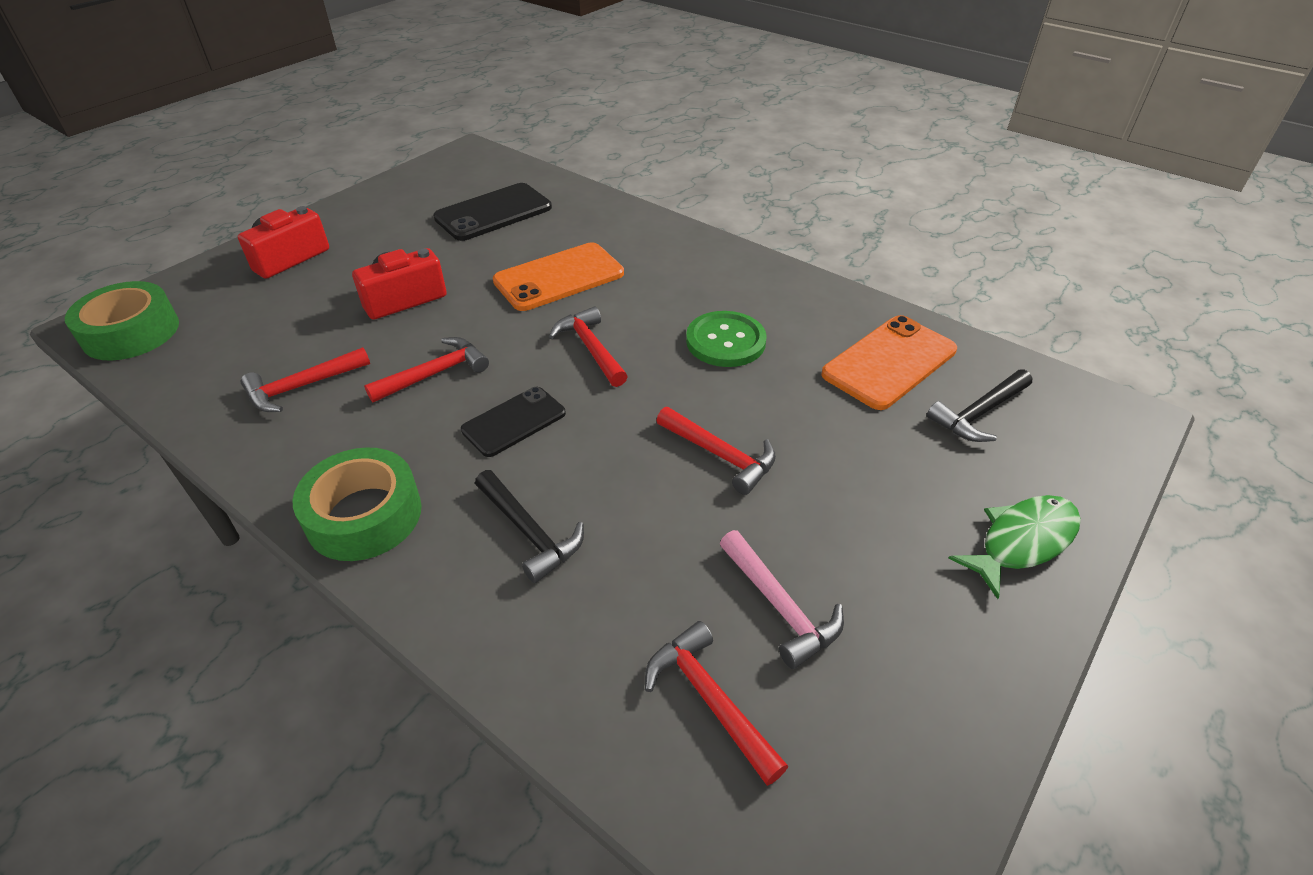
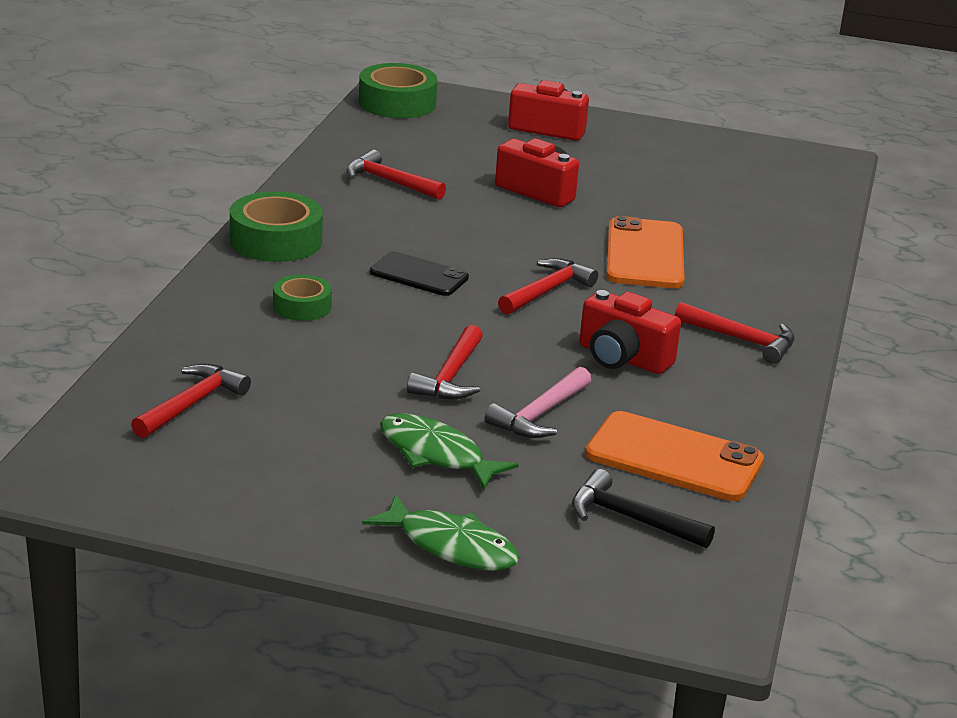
camera: 65 degrees right, 15 degrees down
(434, 374) = (450, 229): red hammer -> red hammer (741, 340)
(493, 213) = (724, 199): black phone -> none
(529, 532) = (302, 306): black hammer -> green tape
(559, 277) = (645, 254): orange phone -> orange phone turned 60 degrees clockwise
(725, 341) = (622, 358): green button -> red camera
(780, 606) = (294, 424): pink hammer -> pink hammer (540, 414)
(861, 506) = (436, 454): none -> green fish

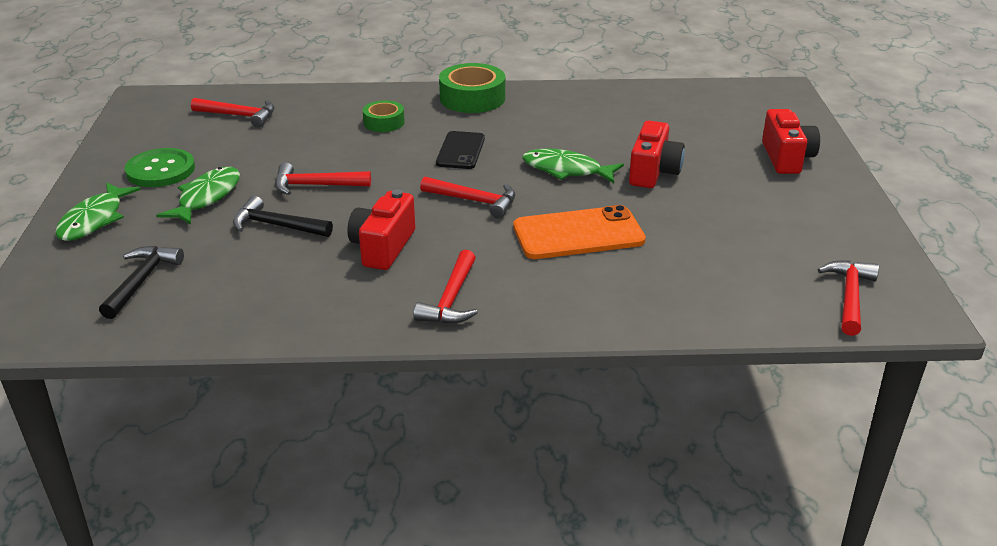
camera: 75 degrees right, 5 degrees up
(329, 483) = (160, 170): none -> green button
(390, 182) = (605, 116): red hammer -> red hammer (849, 297)
(397, 103) = (754, 95): green tape -> none
(506, 230) = (566, 170): none -> green fish
(540, 414) = (277, 226): pink hammer -> black hammer
(674, 458) = (234, 289): orange phone -> none

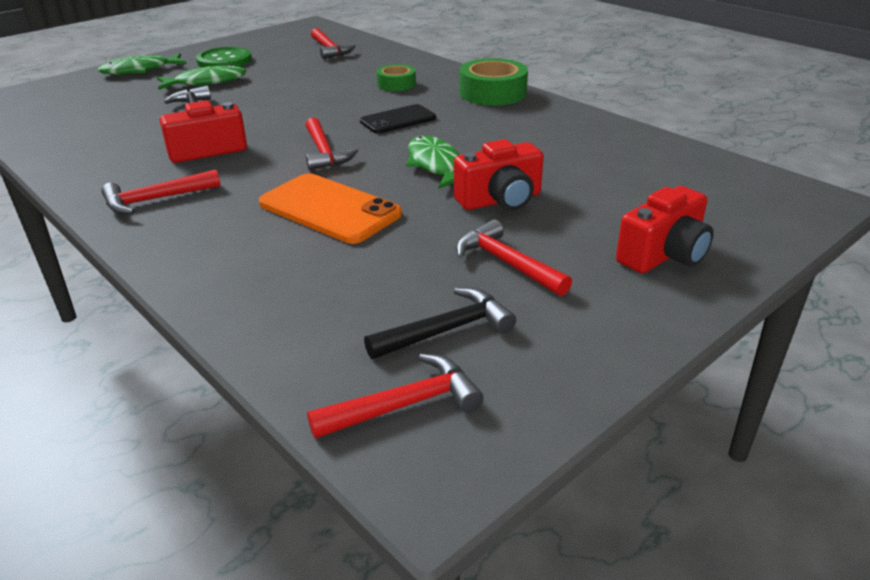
camera: 50 degrees right, 0 degrees up
(141, 281) = (78, 106): black hammer -> black hammer (446, 330)
(316, 185) = (267, 101): red hammer -> red hammer (507, 263)

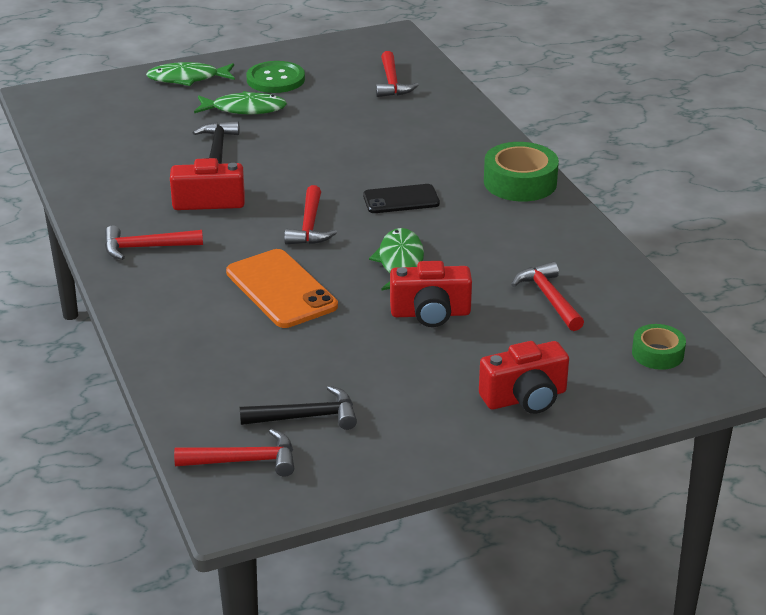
camera: 20 degrees right, 0 degrees up
(396, 84) = (430, 150): green tape -> green tape (657, 354)
(507, 263) = (390, 374): red hammer -> red hammer (549, 298)

